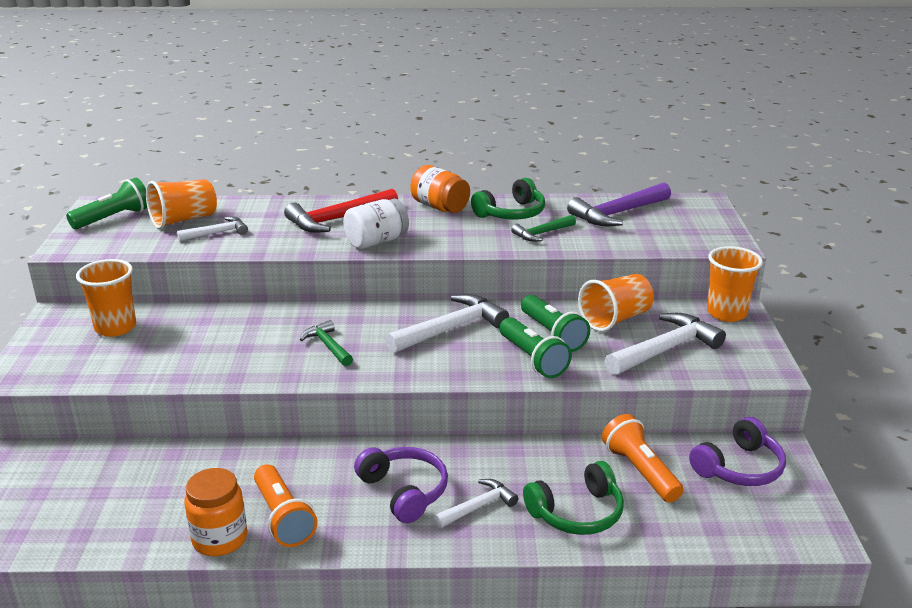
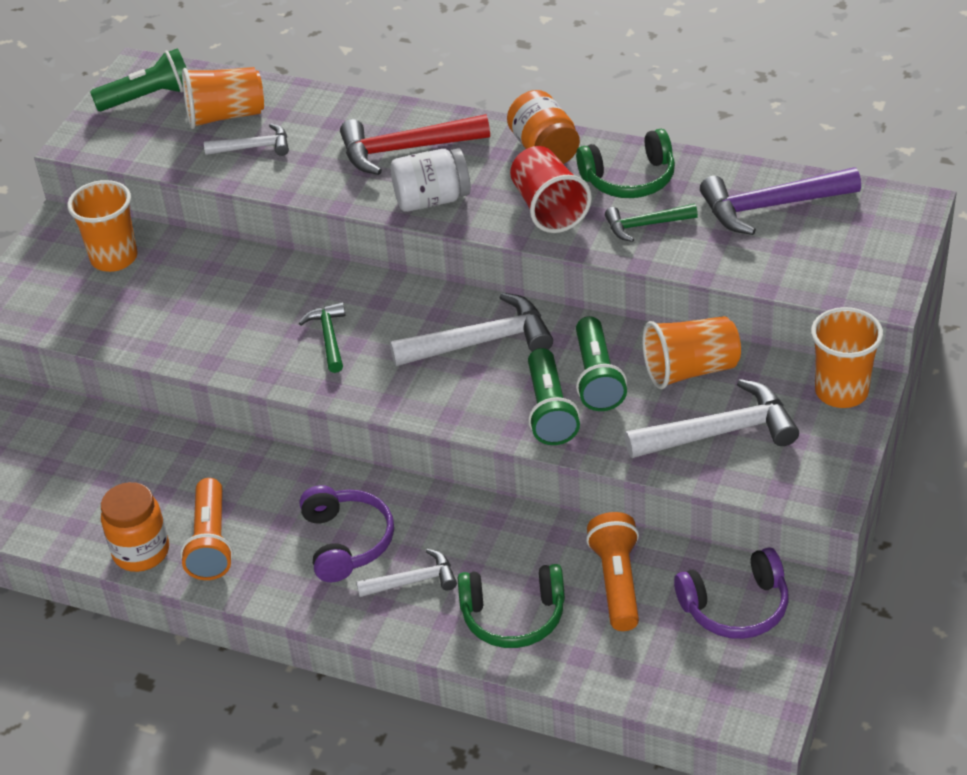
camera: 25 degrees right, 15 degrees up
(466, 234) = (548, 208): none -> red cup

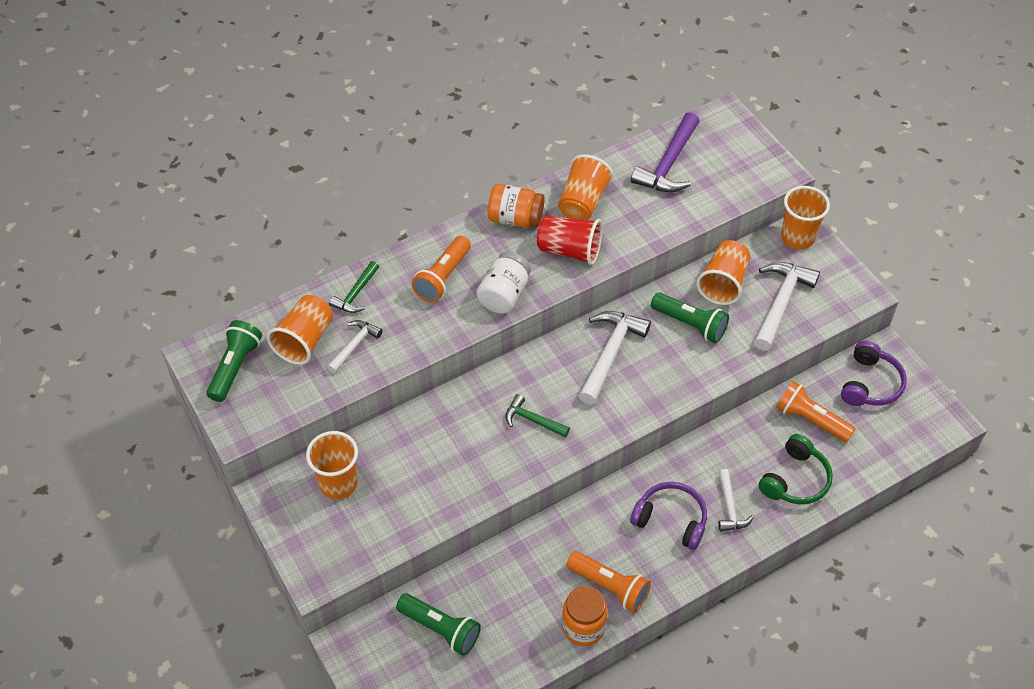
camera: 55 degrees left, 10 degrees up
(405, 149) = (443, 277): red hammer -> orange flashlight
(413, 581) = (729, 507): white hammer -> white hammer turned 150 degrees clockwise
(550, 411) = (696, 360): green flashlight -> green flashlight (440, 629)
(630, 179) = (583, 202): green headphones -> orange cup
(645, 225) = (628, 221): green hammer -> green hammer (356, 294)

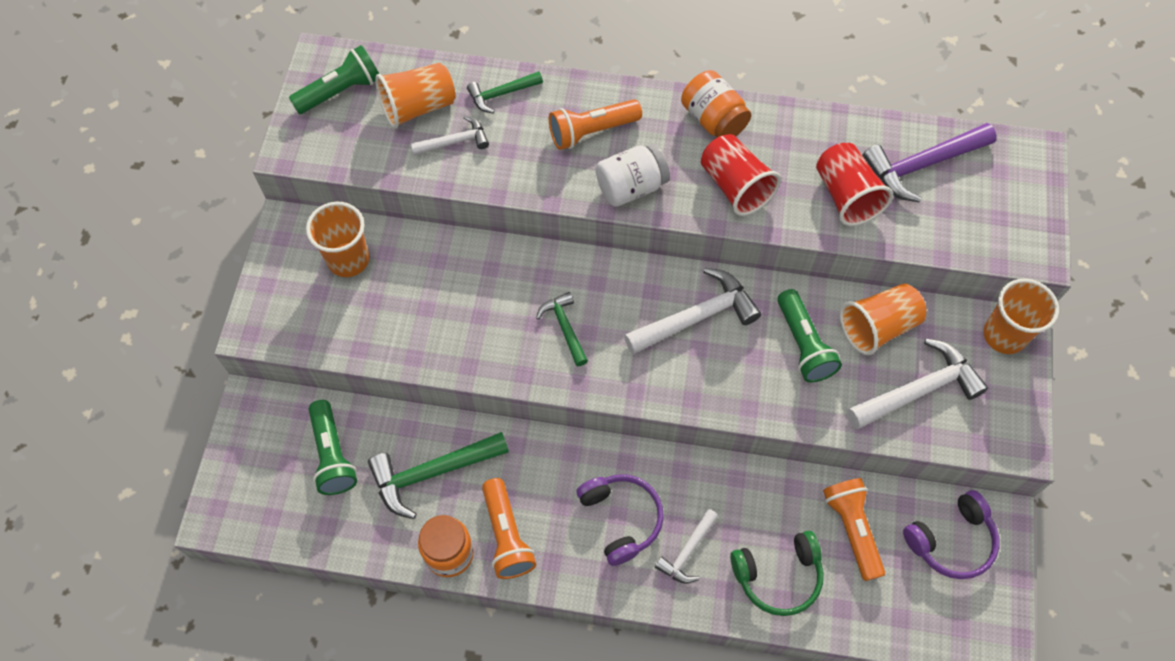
camera: 40 degrees right, 10 degrees up
(521, 587) = (432, 473): none -> green hammer
(583, 202) = (795, 146): orange cup -> none
(642, 211) = (846, 196): none -> red cup

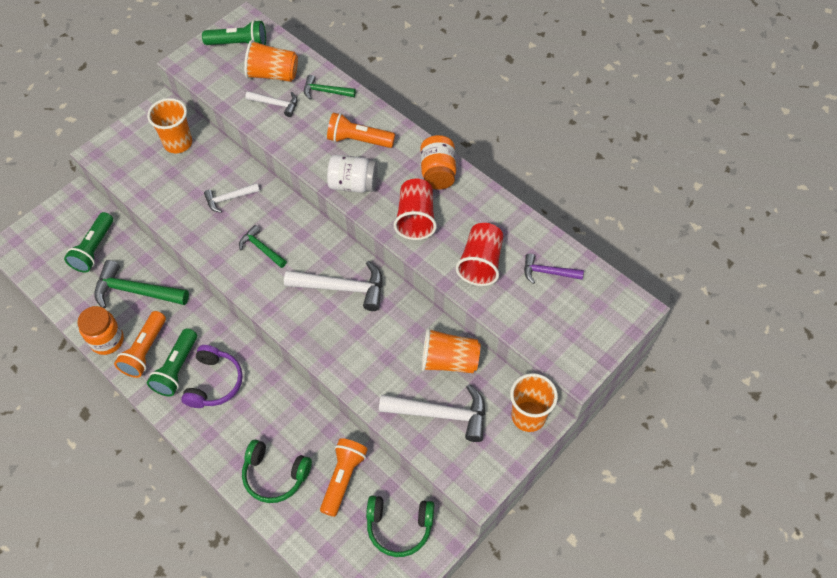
camera: 35 degrees right, 5 degrees down
(564, 327) = (261, 248): green hammer -> green hammer turned 60 degrees counterclockwise
(687, 552) = (235, 426): white hammer -> white hammer (229, 198)
(803, 345) = (392, 343): green flashlight -> green flashlight (176, 369)
(921, 165) = (547, 272): purple hammer -> purple hammer, size x0.58
(951, 541) = (399, 527): purple headphones -> green headphones

